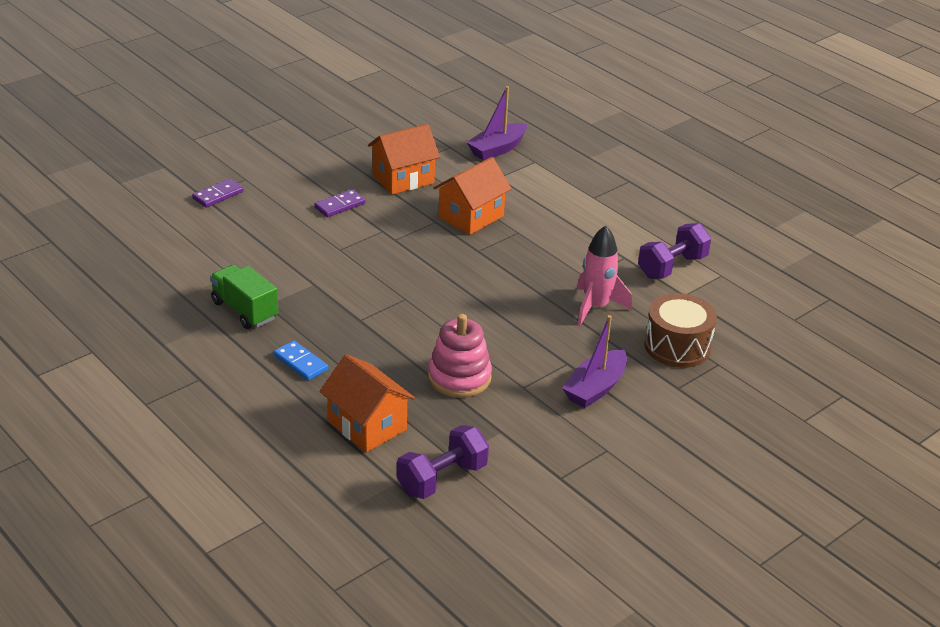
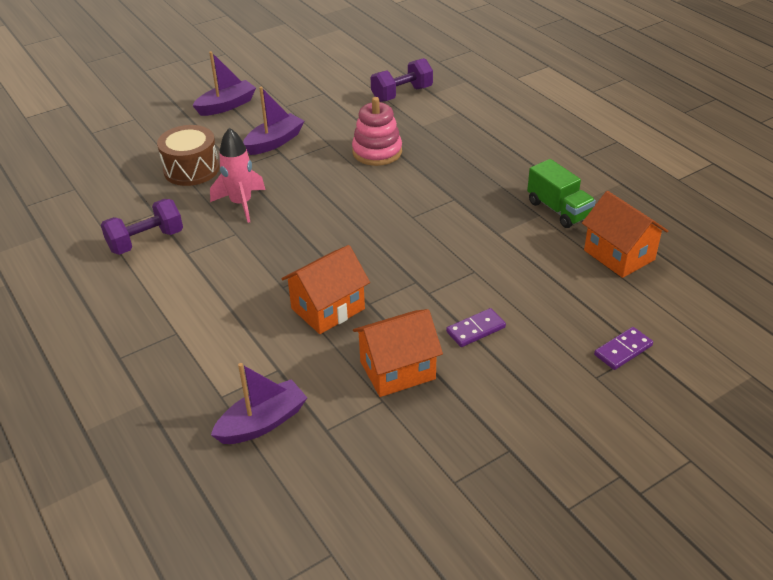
camera: 170 degrees left, 5 degrees up
(301, 363) = (503, 166): blue domino -> none
(367, 425) = (450, 123): orange house -> orange house (619, 255)
(691, 447) = (226, 105): none -> purple boat

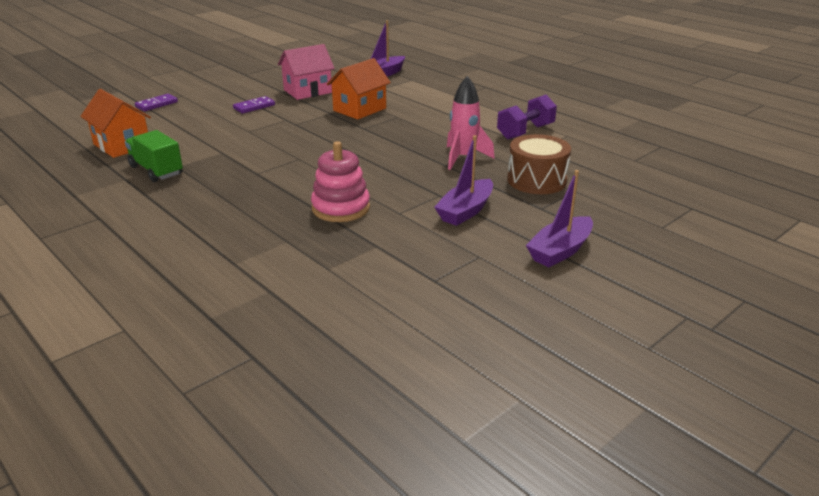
camera: 170 degrees right, 10 degrees down
(397, 370) = (307, 91): orange house -> pink house
(402, 94) = (316, 285): purple dumbbell -> none

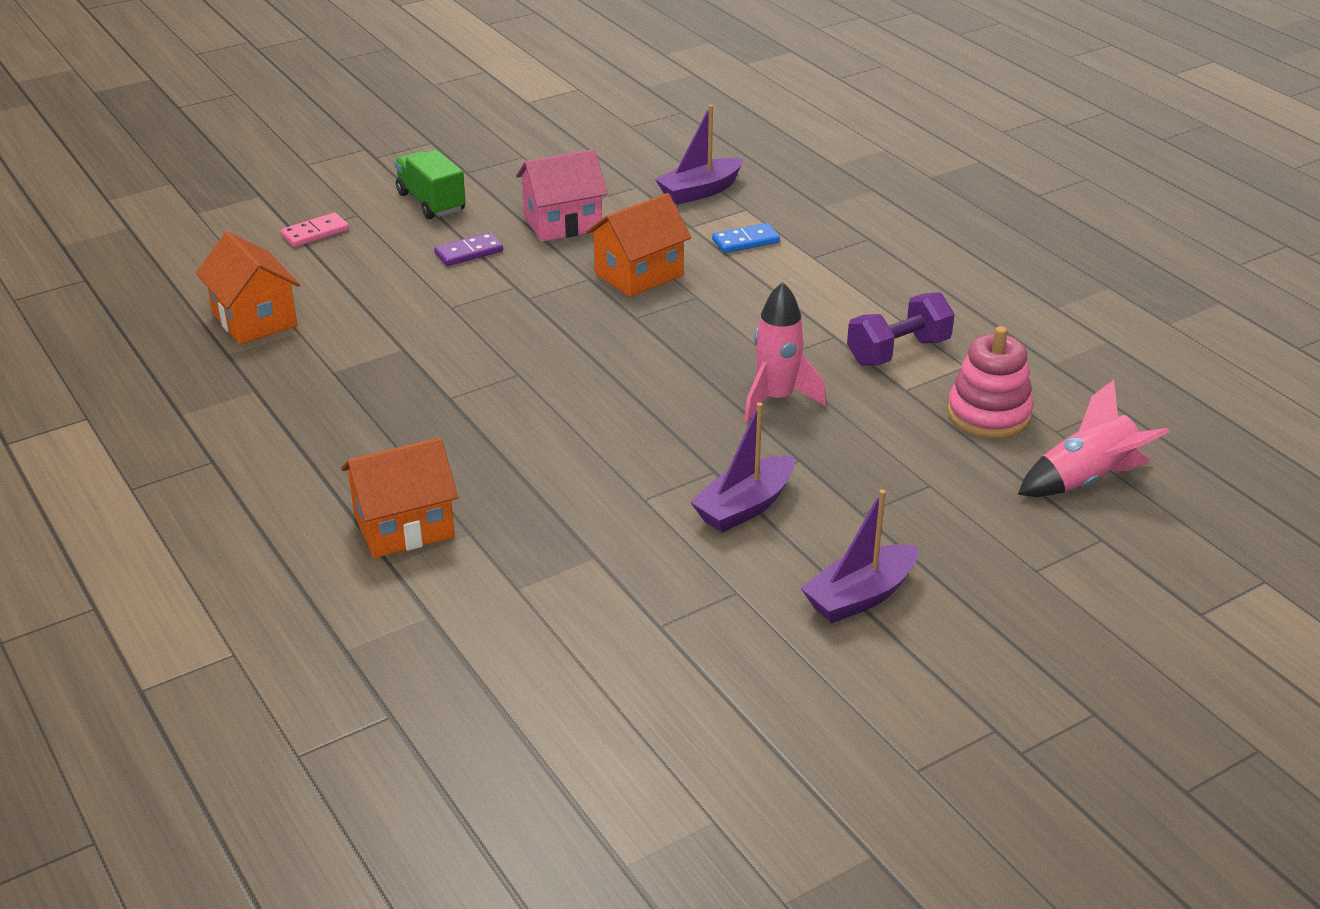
camera: 10 degrees right, 5 degrees up
(156, 104) = (315, 233): purple domino -> pink domino
(156, 170) = (300, 377): green truck -> green truck (431, 202)
(240, 241) = (404, 526): none -> orange house
(341, 208) = (559, 480): pink stacking toy -> pink stacking toy (989, 414)
(417, 92) = (745, 241): none -> blue domino
(536, 180) = (877, 458): brown drum -> none
(665, 180) = (1086, 480): none -> pink rocket

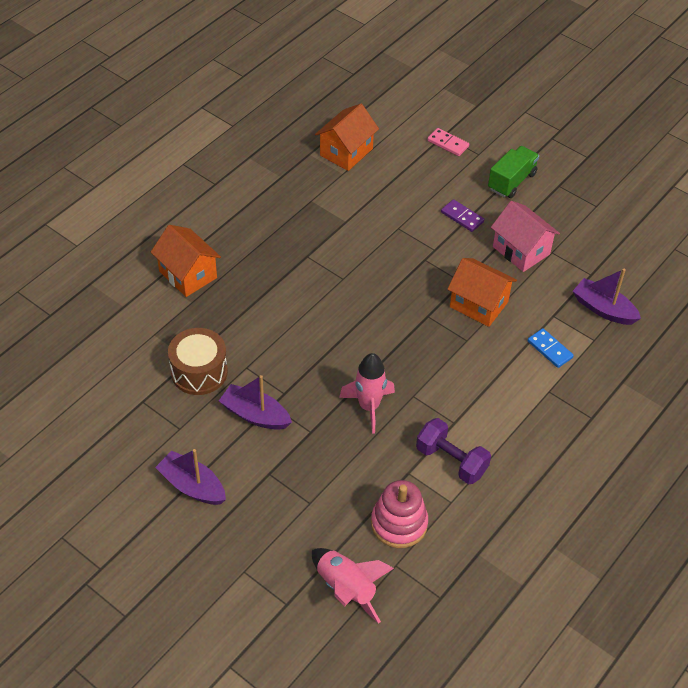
camera: 70 degrees right, 15 degrees up
(628, 550) = (199, 372): none -> brown drum

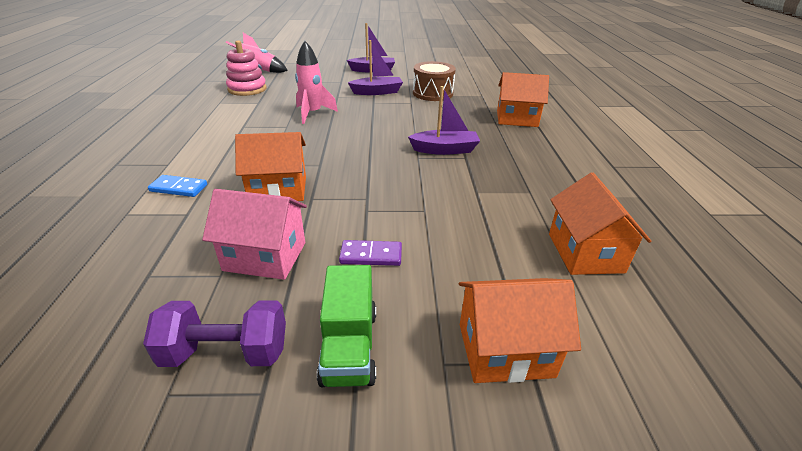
camera: 140 degrees right, 15 degrees down
(448, 143) = (505, 350): pink domino -> orange house
(451, 461) = (231, 113): purple dumbbell -> purple dumbbell (226, 352)
(603, 309) = (118, 245): purple boat -> purple boat (445, 150)

